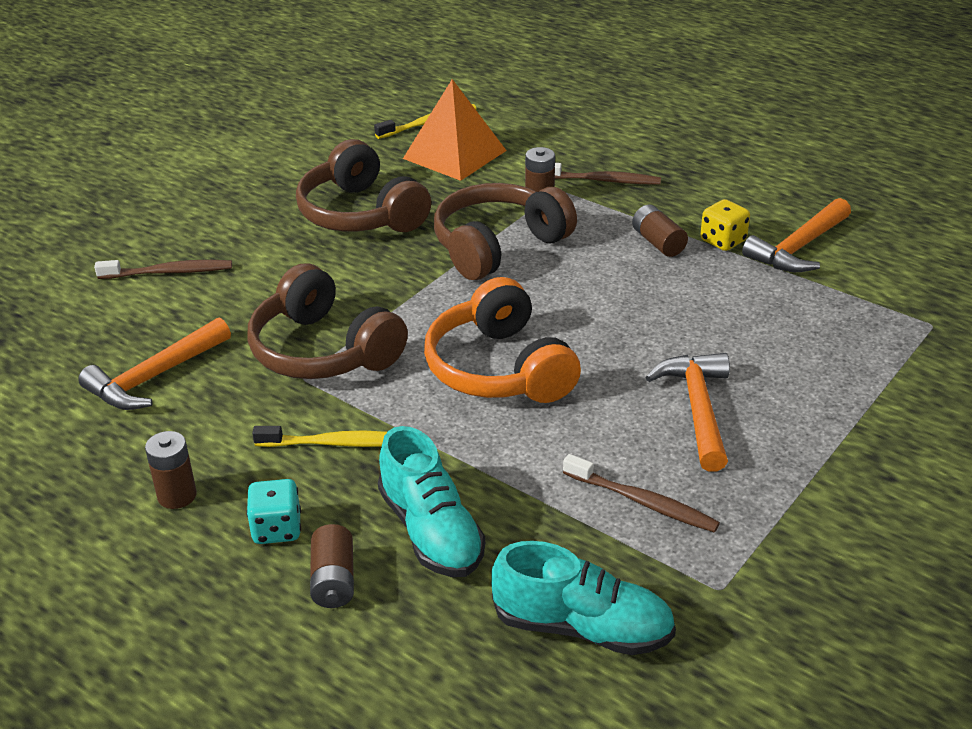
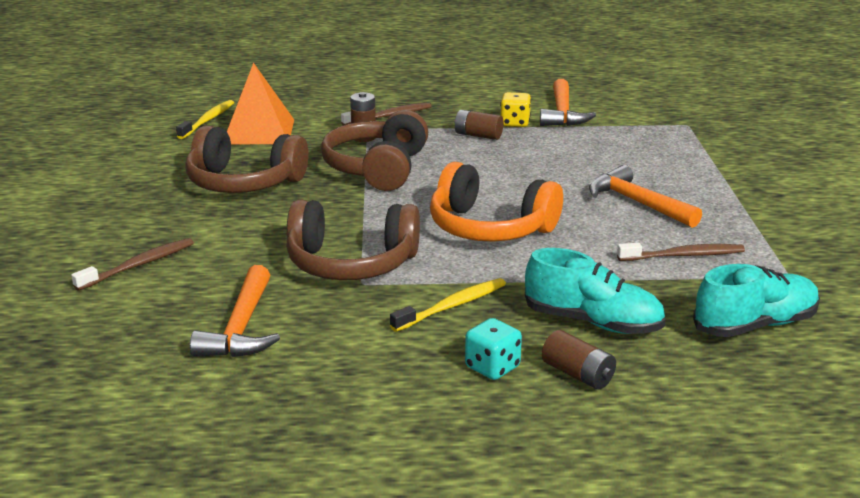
camera: 40 degrees left, 10 degrees down
(177, 495) = (386, 383): brown battery -> none

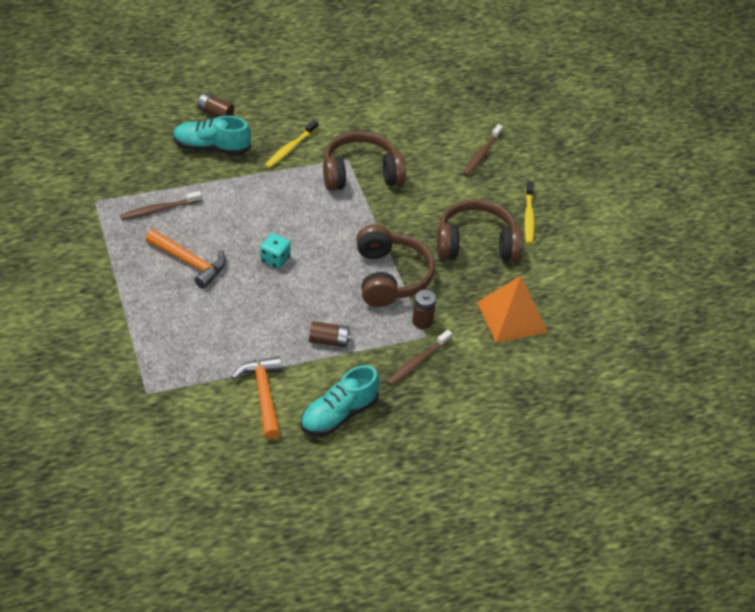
camera: 160 degrees right, 20 degrees up
(208, 120) = (565, 328): yellow toothbrush -> yellow toothbrush (528, 217)
(241, 328) = (393, 119): orange hammer -> none
(489, 228) = (287, 219): orange headphones -> none
(492, 367) = (258, 112): turquoise dice -> turquoise dice (275, 259)
(515, 123) = (303, 368): yellow dice -> none
(755, 325) = (122, 157): turquoise shoe -> turquoise shoe (339, 414)

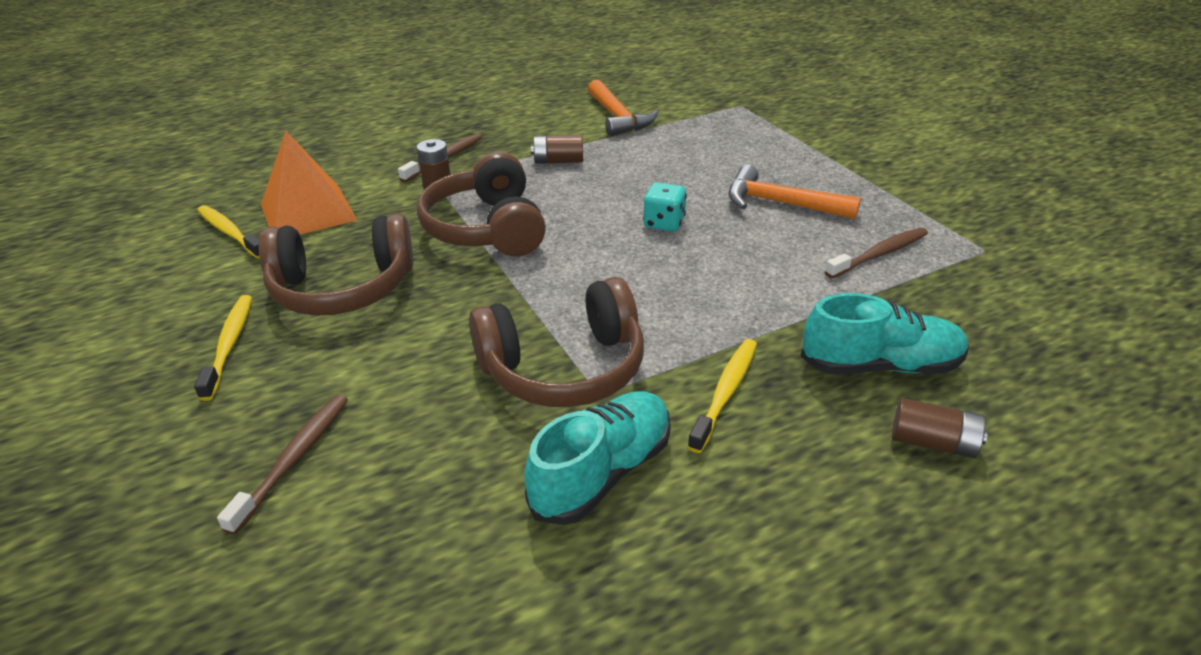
camera: 175 degrees right, 10 degrees down
(339, 414) = (531, 115): turquoise shoe -> turquoise shoe (602, 473)
(559, 305) = (230, 233): none -> yellow toothbrush

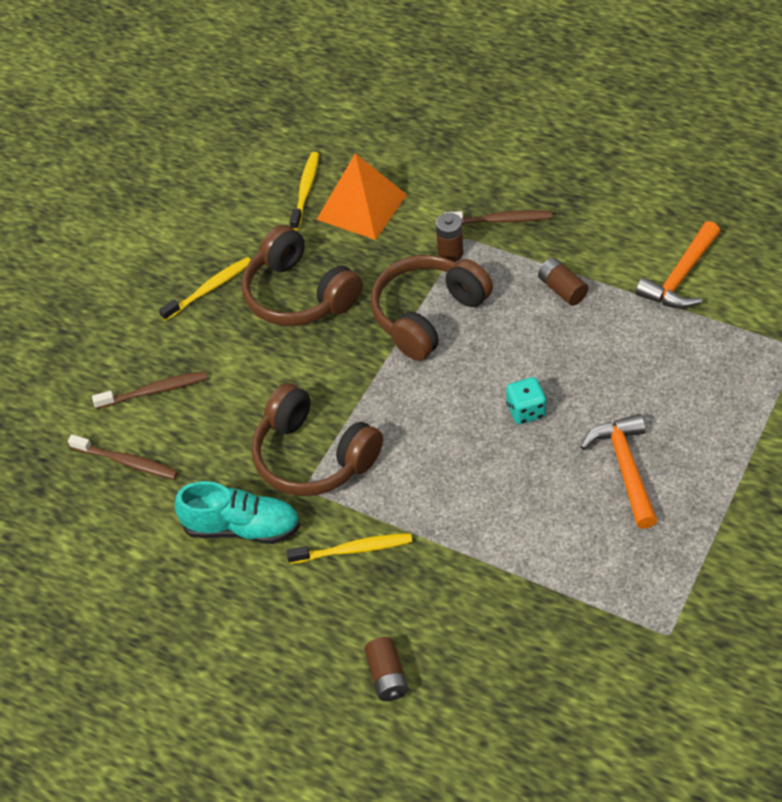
camera: 60 degrees right, 15 degrees up
(879, 254) = (599, 566): brown toothbrush -> brown toothbrush (126, 462)
(880, 365) = (447, 620): turquoise shoe -> none

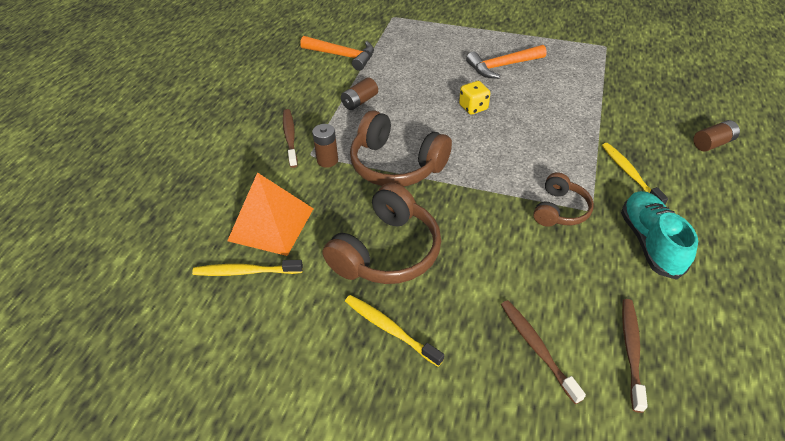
camera: 105 degrees left, 5 degrees down
(313, 457) = (560, 210): brown headphones -> brown headphones, size x0.58
(526, 411) = (473, 107): turquoise dice -> yellow dice

